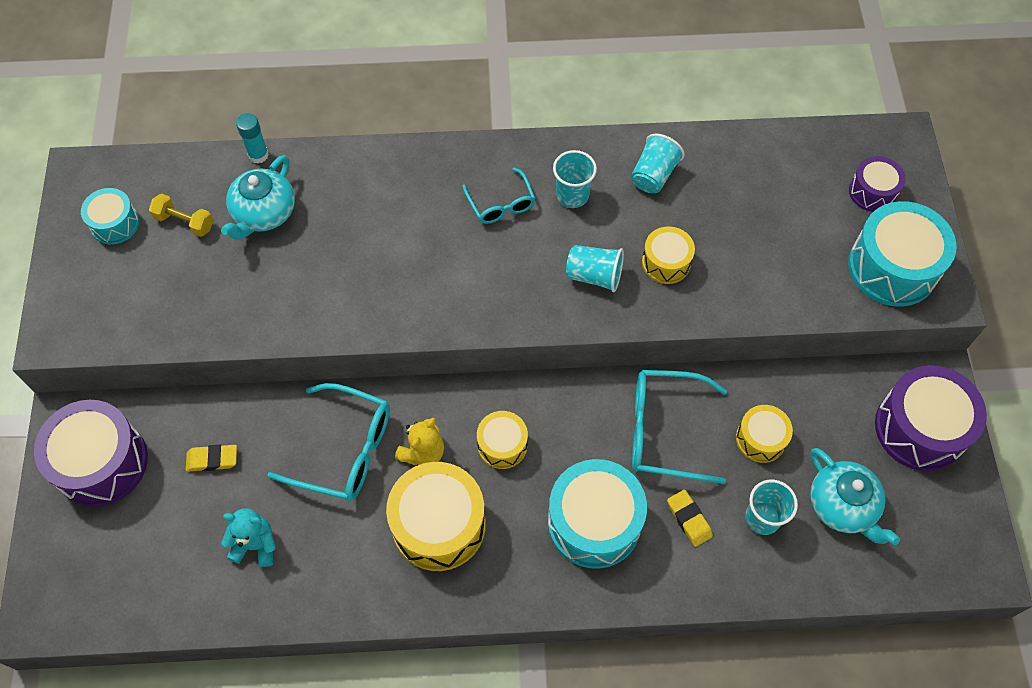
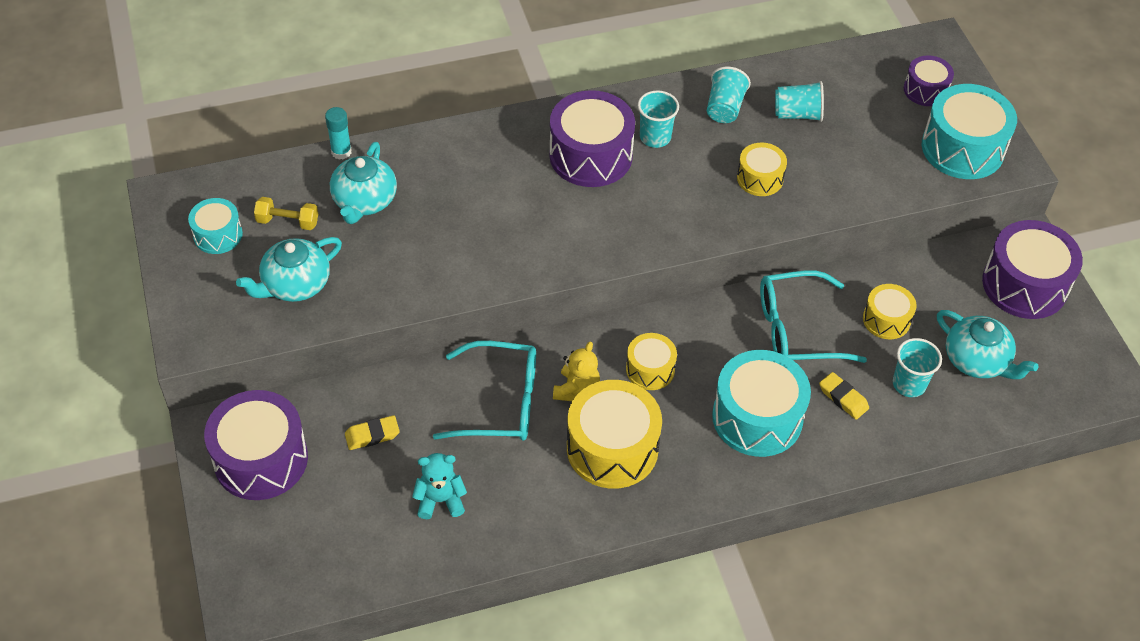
camera: 15 degrees left, 10 degrees down
(170, 292) = (295, 284): none -> turquoise teapot
(501, 204) = (591, 155): turquoise glasses -> purple drum
(594, 276) = (698, 200): turquoise cup -> turquoise cup (797, 114)

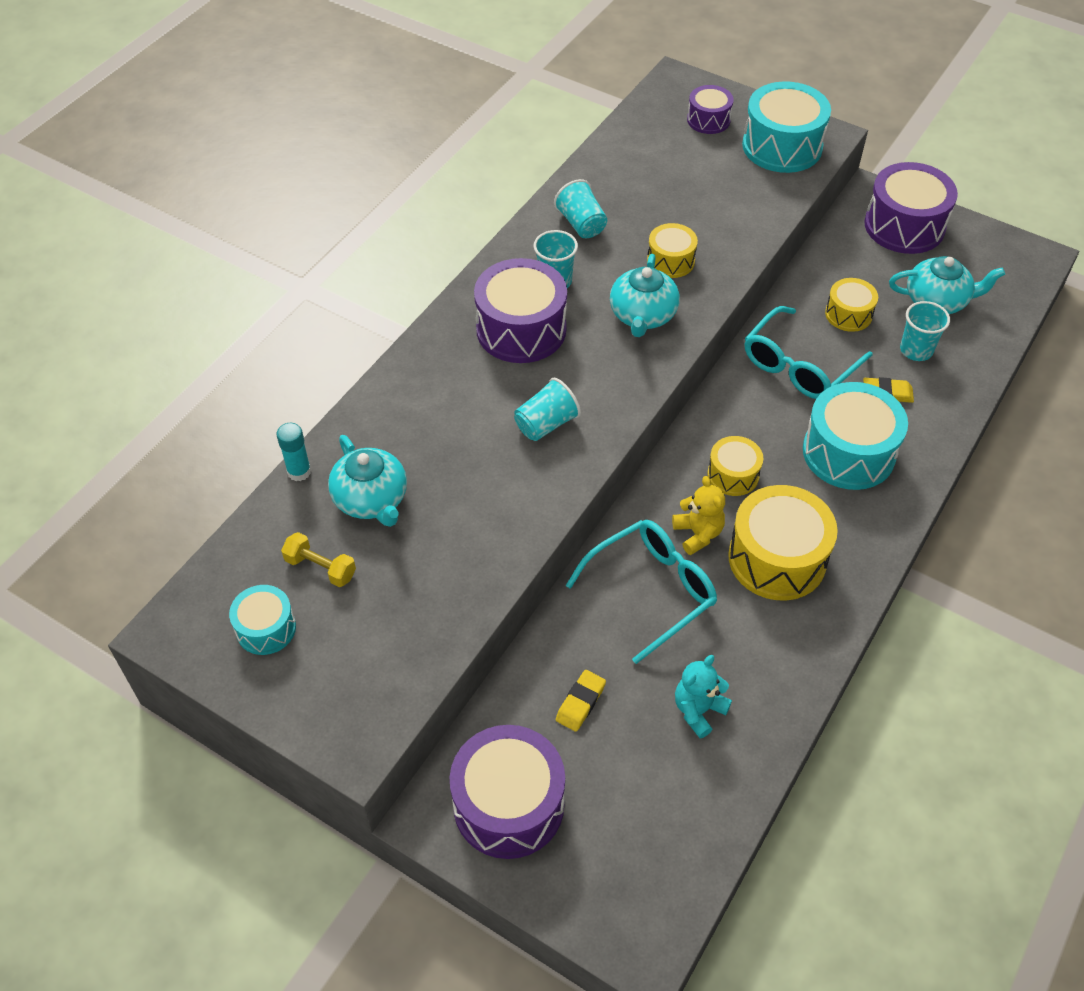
camera: 40 degrees left, 0 degrees up
(288, 221) = (320, 568): yellow dumbbell -> yellow dumbbell turned 60 degrees clockwise
(295, 284) = (394, 618): turquoise teapot -> turquoise teapot (643, 316)
(797, 114) = (640, 194): turquoise cup -> turquoise cup (546, 424)

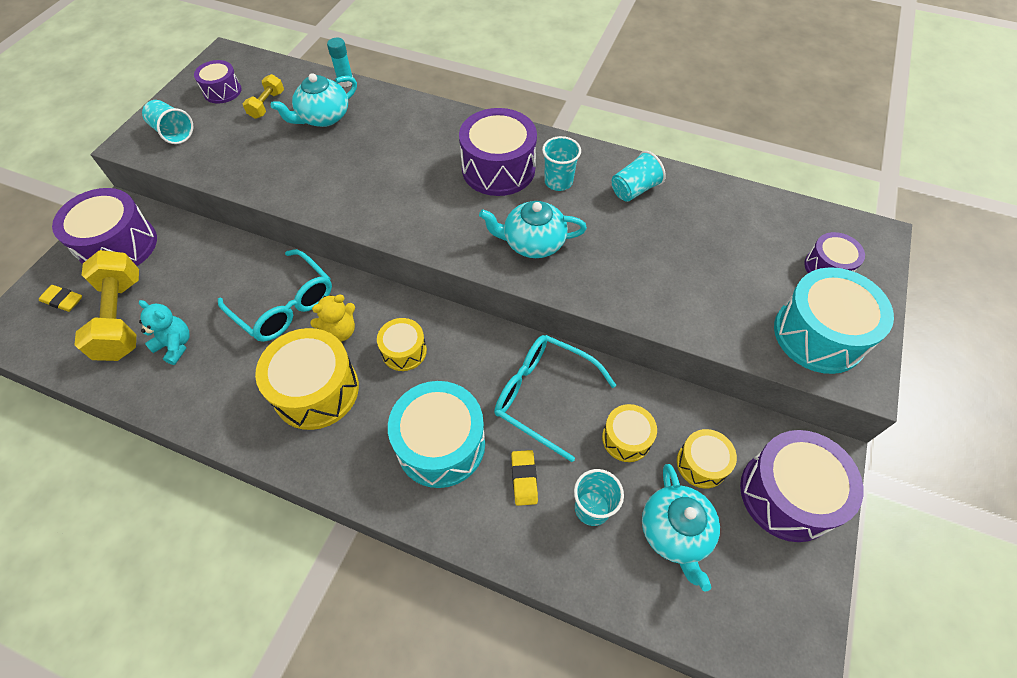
camera: 80 degrees right, 5 degrees up
(266, 628) = (222, 91): turquoise drum -> purple drum
(546, 424) = (400, 196): turquoise cup -> turquoise cup (173, 132)
(580, 703) = (190, 274): yellow eraser -> yellow eraser (63, 300)
(645, 781) = (122, 318): none -> yellow dumbbell
(670, 261) = (608, 256): yellow drum -> yellow drum (701, 464)

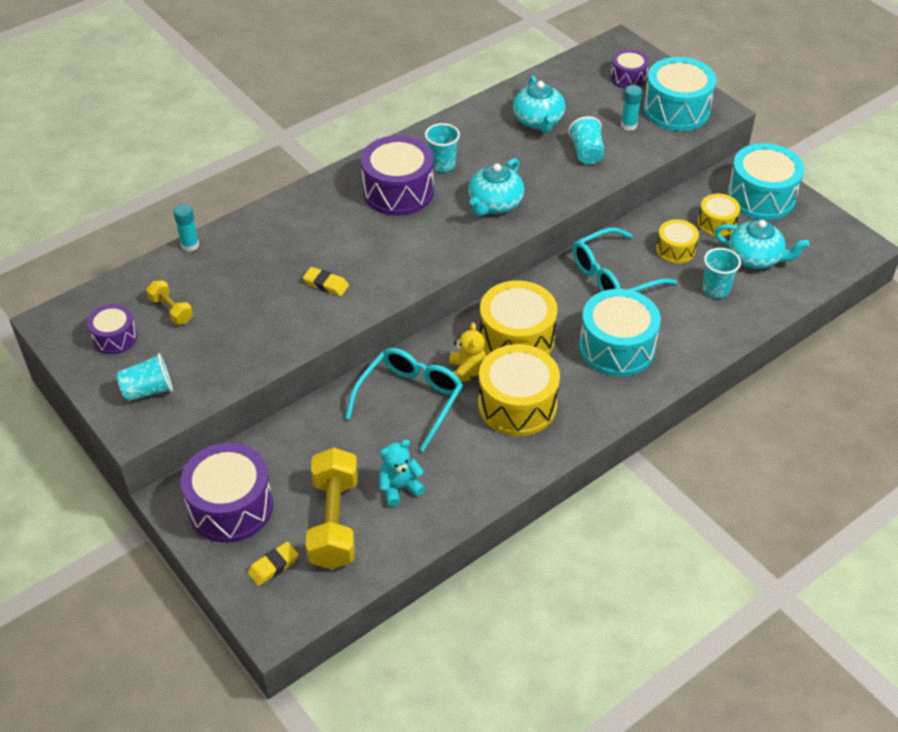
camera: 60 degrees left, 10 degrees down
(122, 318) = (334, 522): yellow dumbbell -> yellow dumbbell turned 75 degrees clockwise
(284, 305) = (410, 400): turquoise glasses -> turquoise glasses turned 45 degrees counterclockwise
(323, 117) = (229, 276): turquoise teapot -> turquoise teapot (538, 121)
(404, 351) = (516, 339): yellow drum -> yellow drum, size x1.81
(524, 479) = (673, 314): yellow eraser -> yellow eraser (326, 284)
(634, 190) = (485, 130): turquoise cup -> turquoise cup (586, 153)
(749, 301) = (629, 125): none -> turquoise glue stick
(787, 494) = (761, 196): purple drum -> turquoise drum

